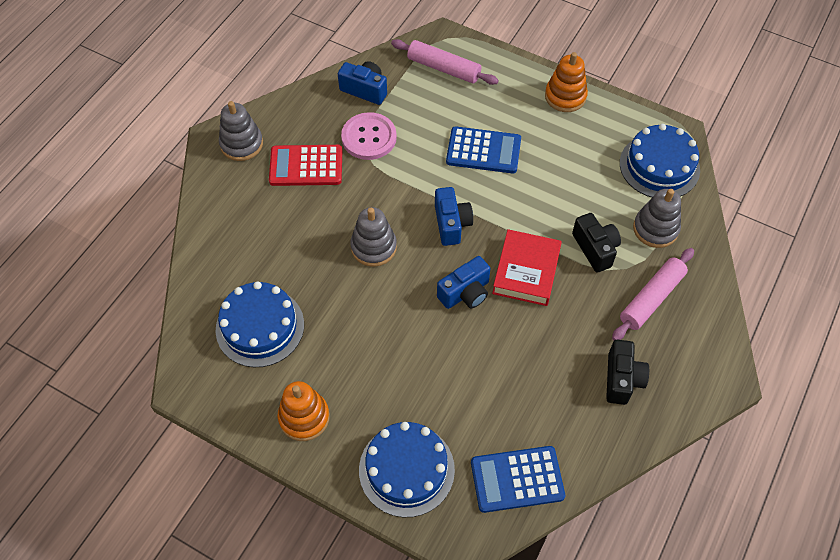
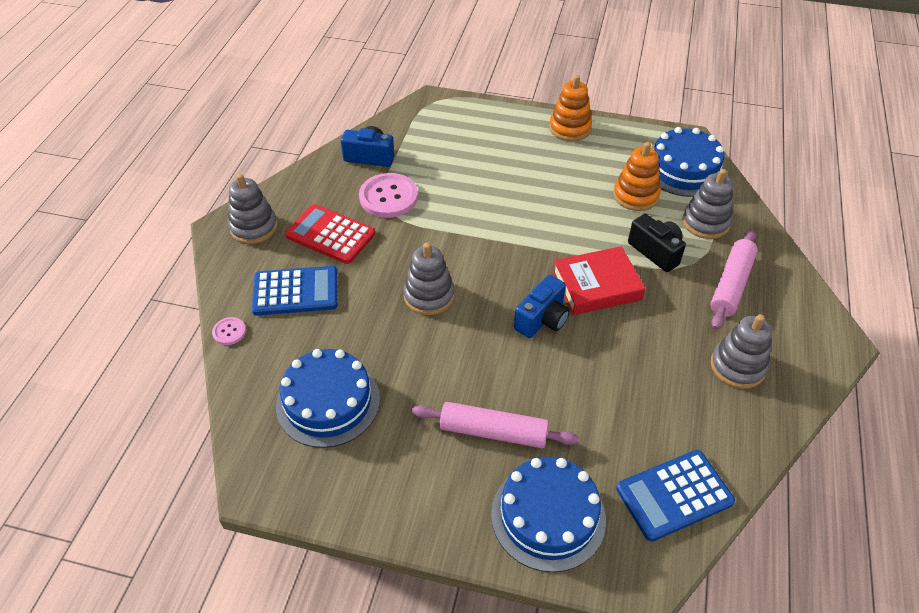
camera: 15 degrees left, 10 degrees down
(196, 243) = (229, 332): none -> pink button
(304, 417) = (410, 487): orange stacking toy -> orange stacking toy (635, 196)
(306, 166) = (330, 235): red calculator -> red calculator turned 45 degrees clockwise
(443, 68) = (443, 125): pink rolling pin -> pink rolling pin (493, 432)
(451, 224) = (503, 258): blue camera -> none
(483, 151) = (509, 187): blue calculator -> blue calculator (295, 291)
(526, 271) = (596, 286): red book -> red book turned 75 degrees clockwise
(622, 379) = (737, 366): black camera -> grey stacking toy

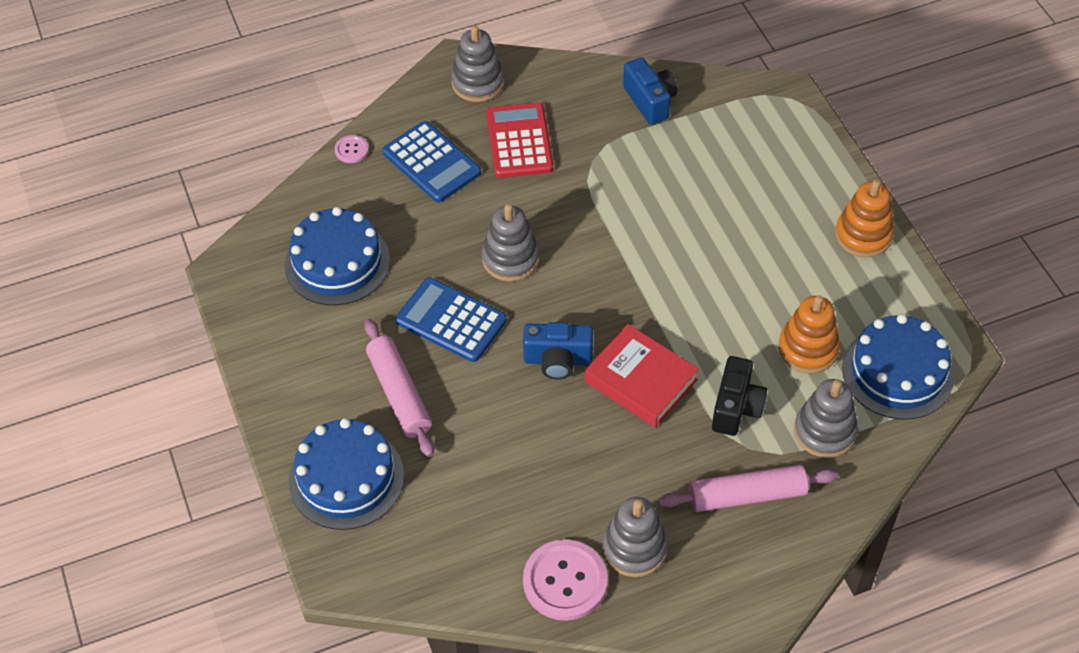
camera: 55 degrees right, 5 degrees up
(388, 197) = (608, 151): pink button -> pink button (565, 581)
(674, 495) = (438, 561): blue calculator -> blue calculator (451, 320)

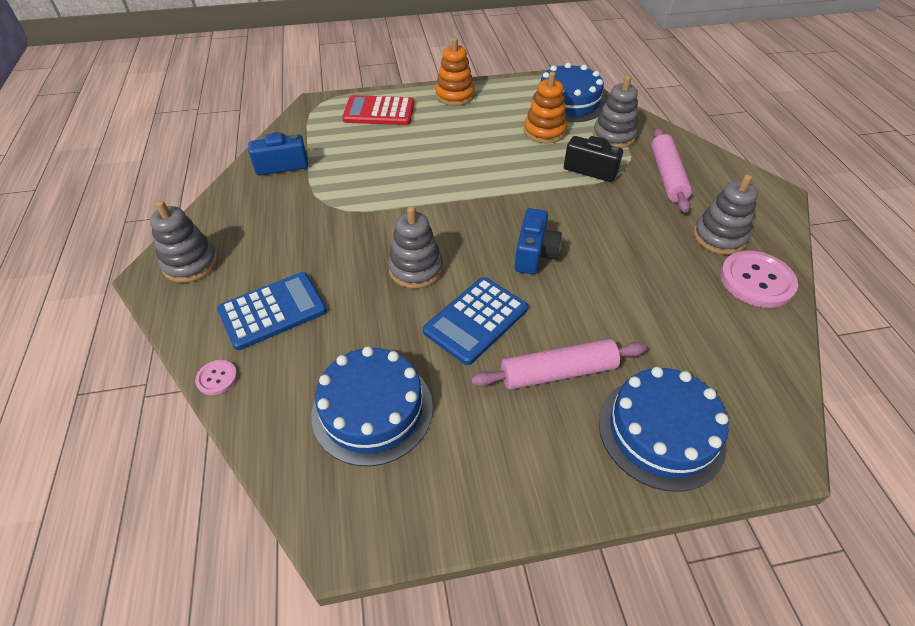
camera: 80 degrees left, 5 degrees down
(519, 141) = (280, 245): red calculator -> red calculator (379, 112)
(640, 381) = (562, 211): red book -> none

